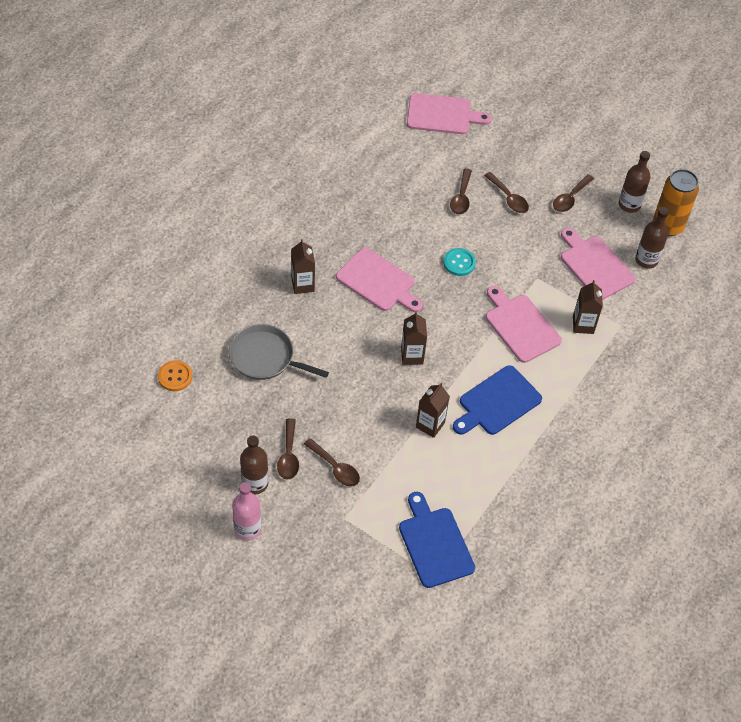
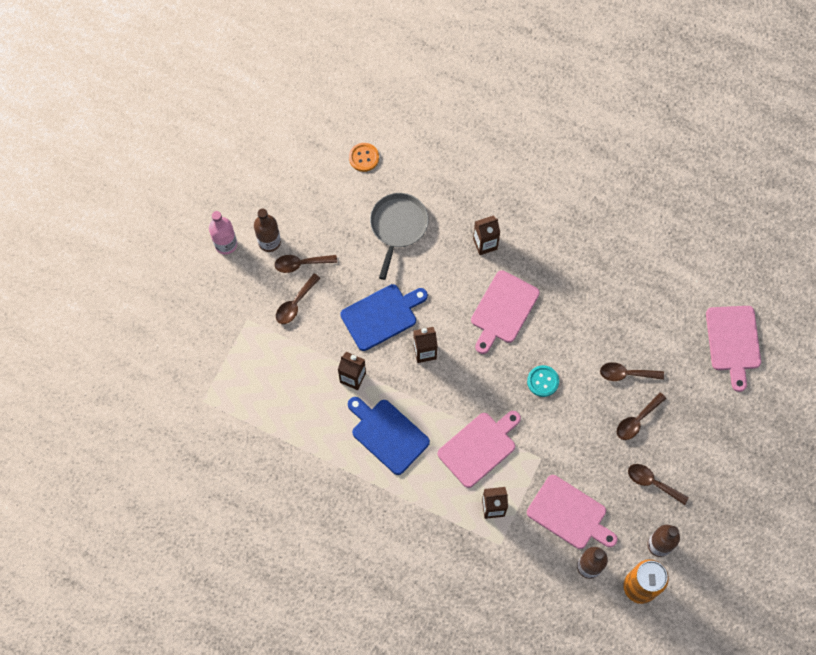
camera: 85 degrees right, 15 degrees up
(435, 544) = (234, 396): blue cutting board -> blue cutting board (382, 316)
(595, 265) = (569, 514): pink cutting board -> pink cutting board turned 75 degrees clockwise

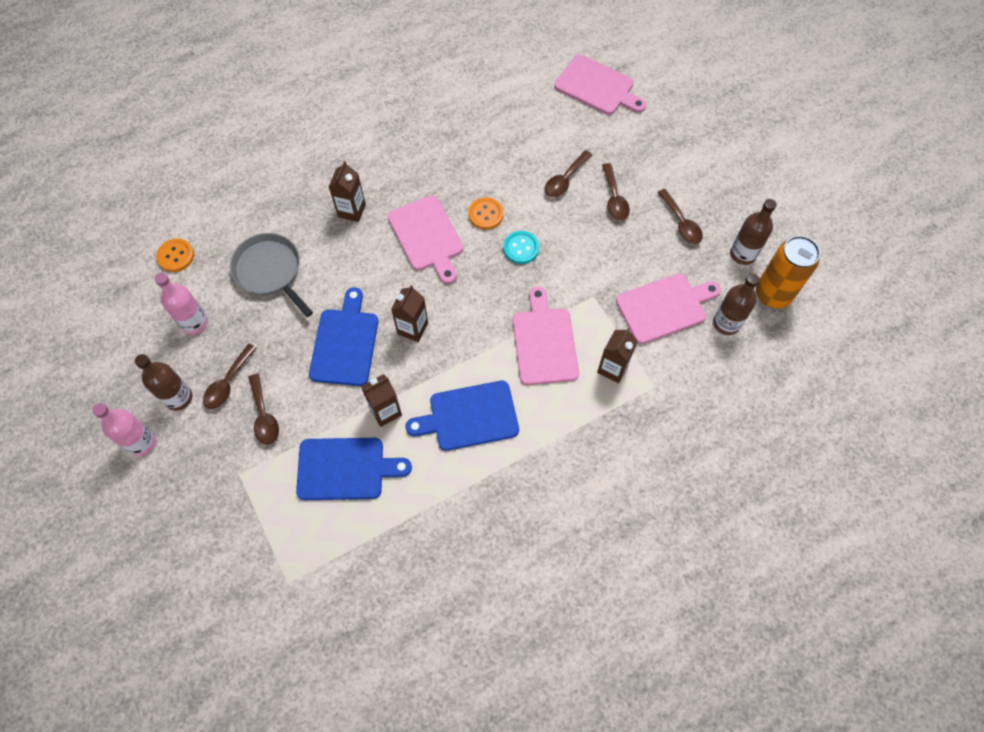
camera: 55 degrees left, 5 degrees down
(296, 381) = (345, 469): none -> blue cutting board
(326, 209) = (194, 323): none -> pink bottle
(552, 337) = (485, 214): none -> orange button
(652, 482) = (681, 223): brown spoon -> brown spoon turned 90 degrees counterclockwise

